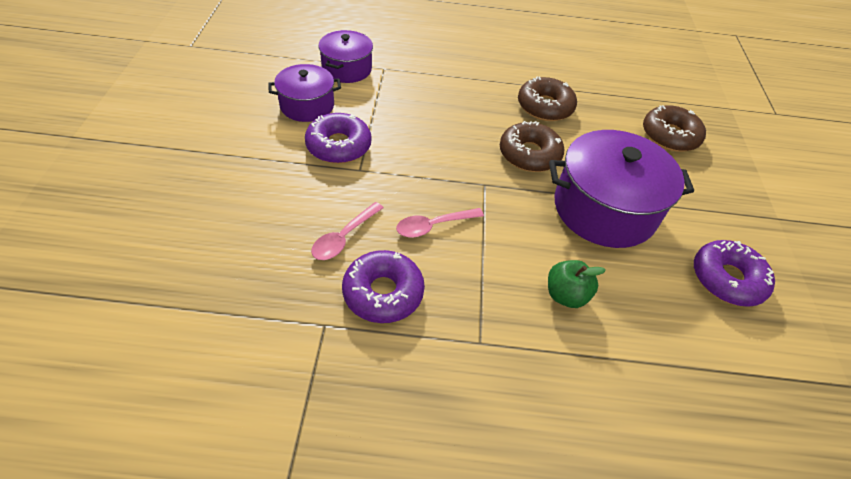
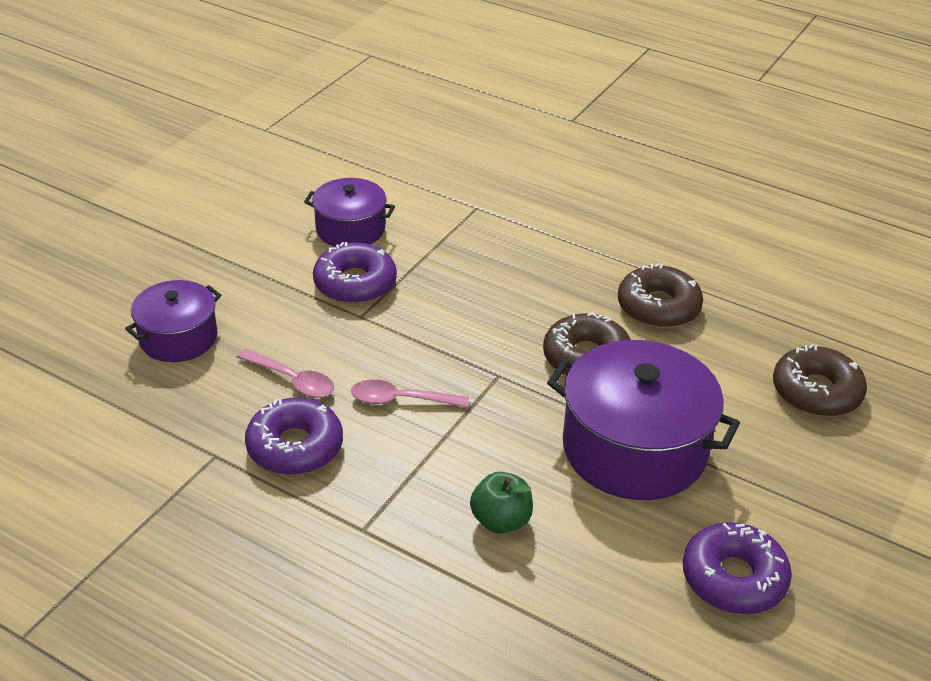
camera: 30 degrees right, 10 degrees down
(344, 237) = (292, 380): pink spoon -> pink spoon turned 120 degrees counterclockwise
(347, 69) = (428, 197): purple pot -> purple pot (178, 338)

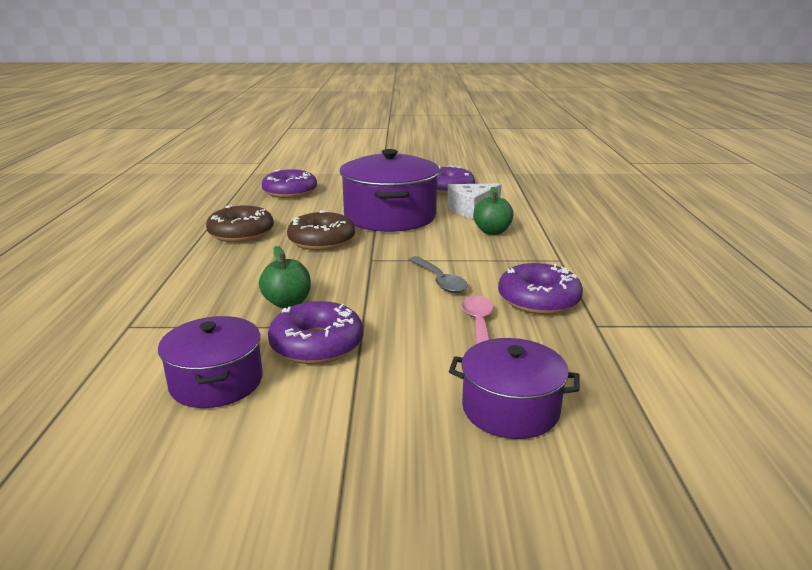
camera: 120 degrees left, 15 degrees down
(400, 400) = (440, 281): pink spoon -> grey spoon
(444, 290) = (287, 303): none -> green apple
(609, 551) = (471, 209): none -> white cheese
(816, 392) = (290, 192): brown donut -> purple donut

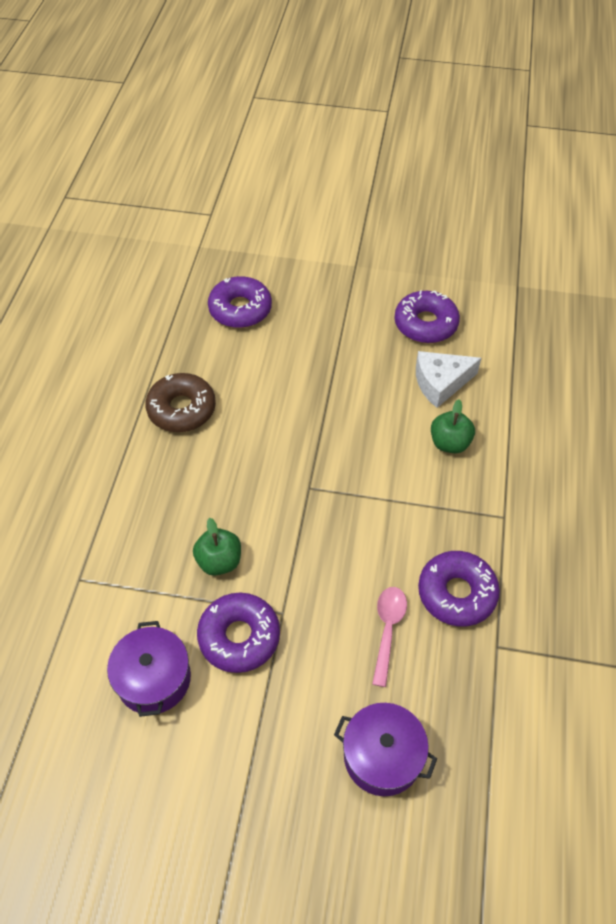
camera: 10 degrees right, 30 degrees up
(321, 241) = (263, 439): brown donut -> none
(390, 216) = (344, 390): purple pot -> none
(440, 281) = (369, 542): grey spoon -> none

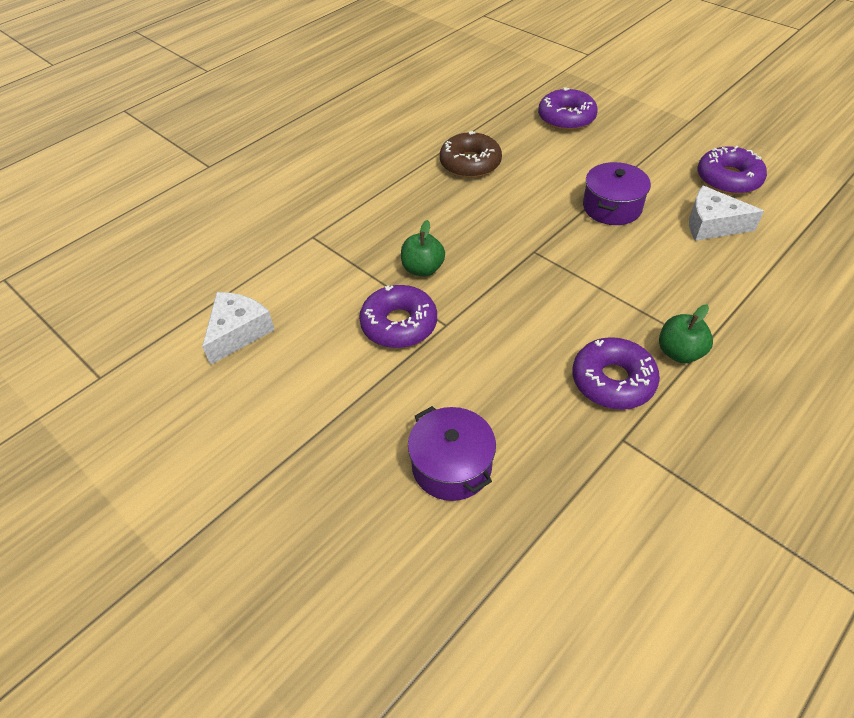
camera: 35 degrees right, 5 degrees down
(84, 736) = (238, 332): none -> white cheese
(153, 679) = (314, 321): purple pot -> purple pot (612, 207)
(387, 629) = (527, 377): pink spoon -> none
(449, 443) = (688, 270): green apple -> green apple (679, 352)

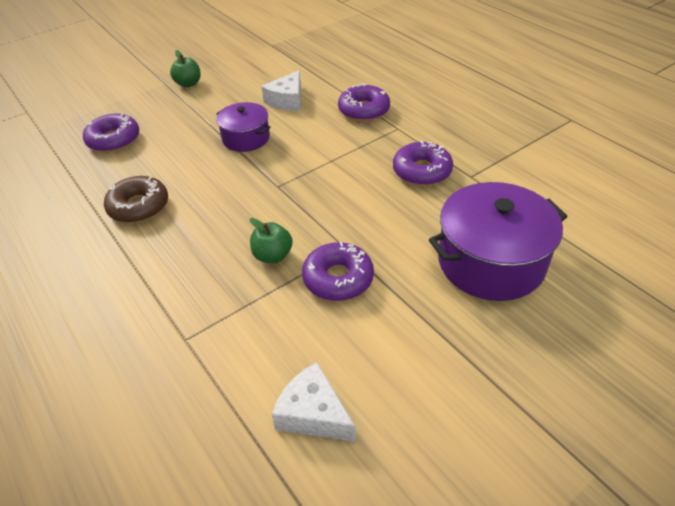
camera: 80 degrees left, 5 degrees down
(452, 466) = (491, 261): purple pot -> purple pot, size x1.72
(679, 352) = (402, 139): green apple -> green apple (188, 84)
(728, 179) = (243, 83): purple donut -> purple donut (364, 110)

